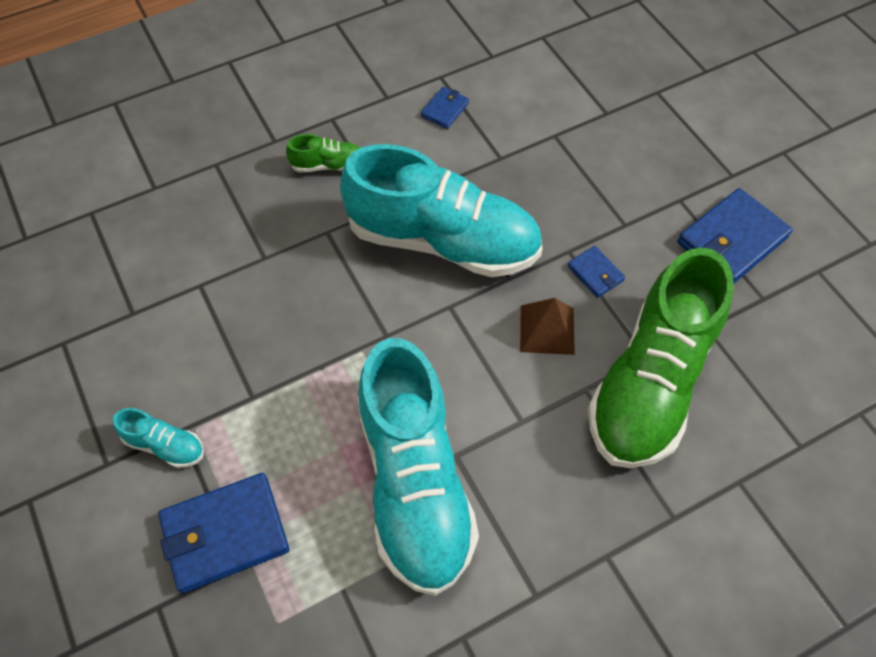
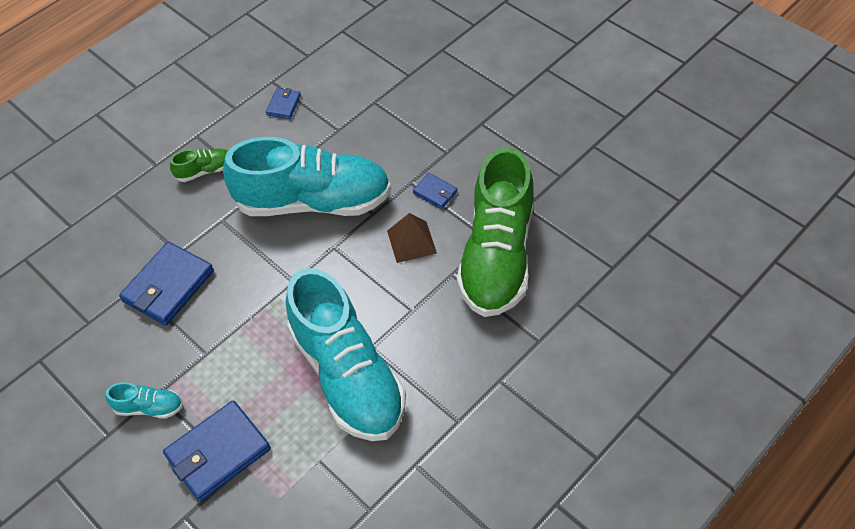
camera: 15 degrees left, 5 degrees down
(732, 240) = (527, 141): blue wallet -> blue wallet (168, 286)

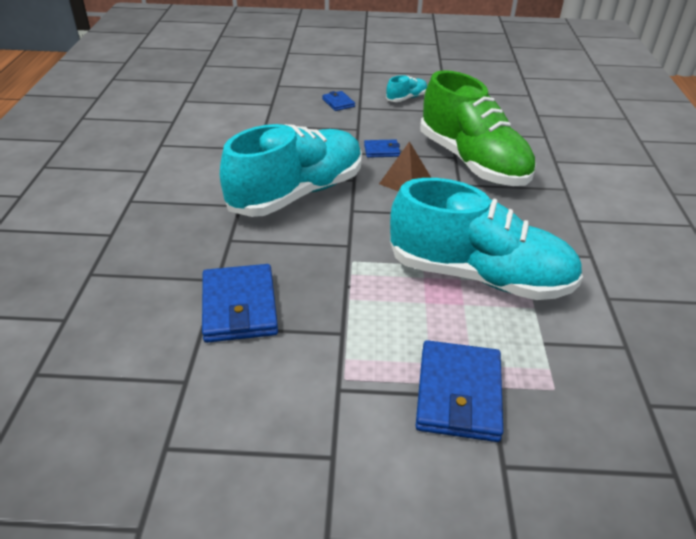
camera: 45 degrees left, 15 degrees down
(149, 407) = (345, 405): turquoise shoe -> turquoise shoe (406, 98)
(205, 171) = (170, 217): green shoe -> none
(283, 105) = (191, 153): blue wallet -> blue wallet (338, 103)

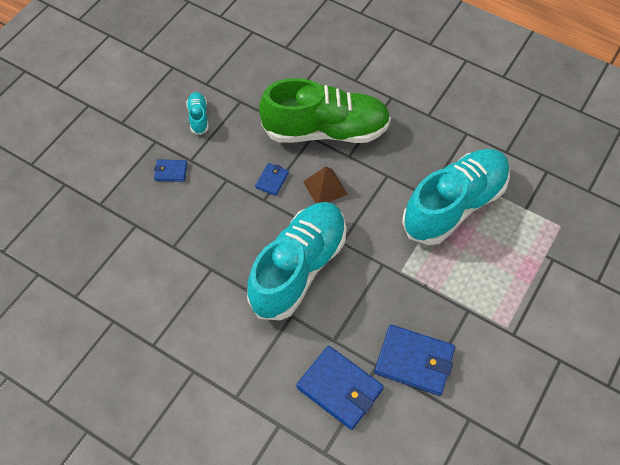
camera: 60 degrees left, 20 degrees up
(297, 193) = (298, 268): turquoise shoe -> turquoise shoe turned 45 degrees clockwise
(458, 394) = (544, 274): blue wallet -> blue wallet (339, 388)

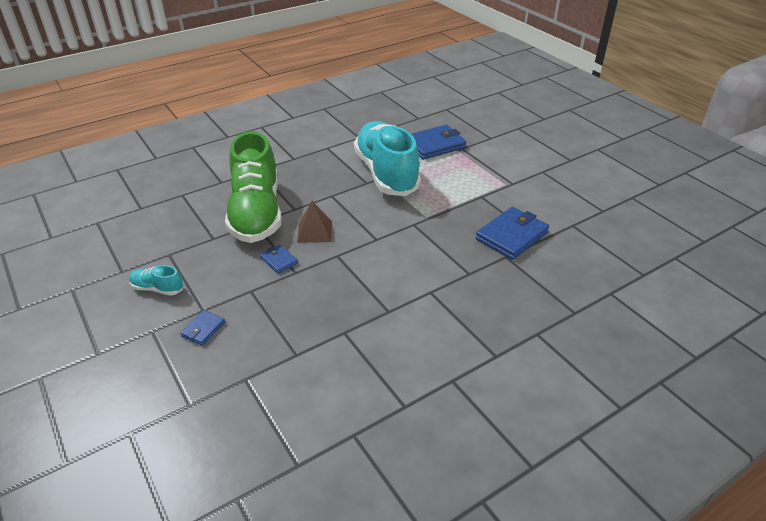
camera: 65 degrees left, 20 degrees down
(298, 268) = (385, 272): turquoise shoe -> none
(326, 130) = (256, 213): green shoe -> green shoe turned 150 degrees clockwise
(339, 388) = (517, 284): blue wallet -> blue wallet (434, 145)

